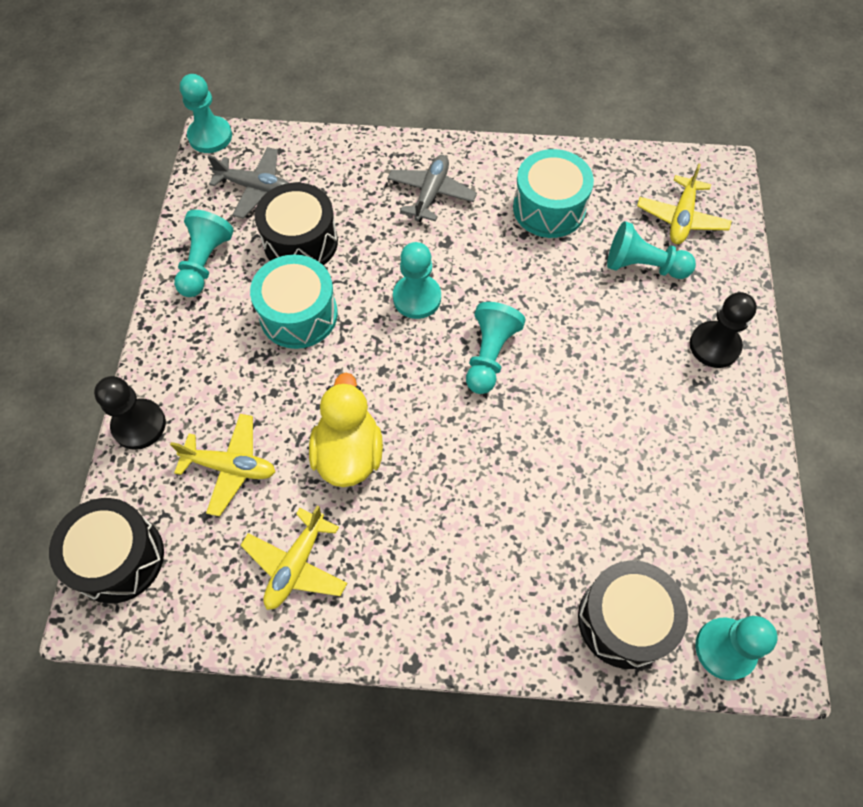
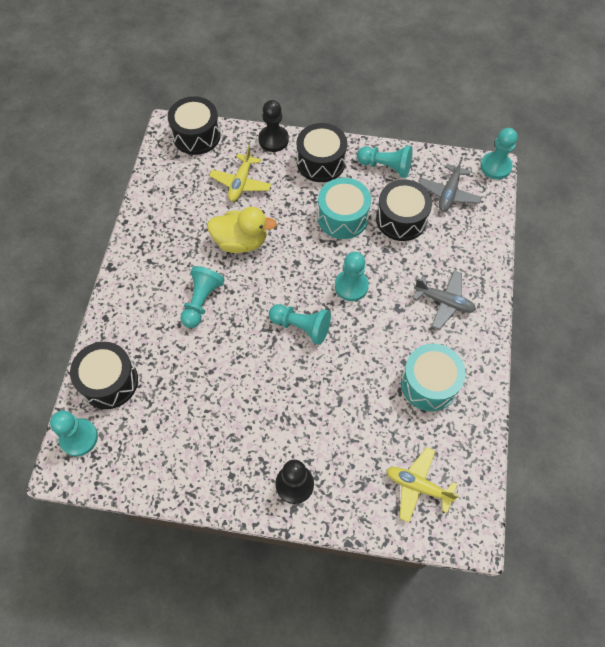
camera: 95 degrees right, 0 degrees up
(191, 350) = (321, 162): none -> black drum
(296, 565) = (177, 214): yellow plane -> none
(643, 266) = (371, 445): turquoise pawn -> turquoise pawn (201, 301)

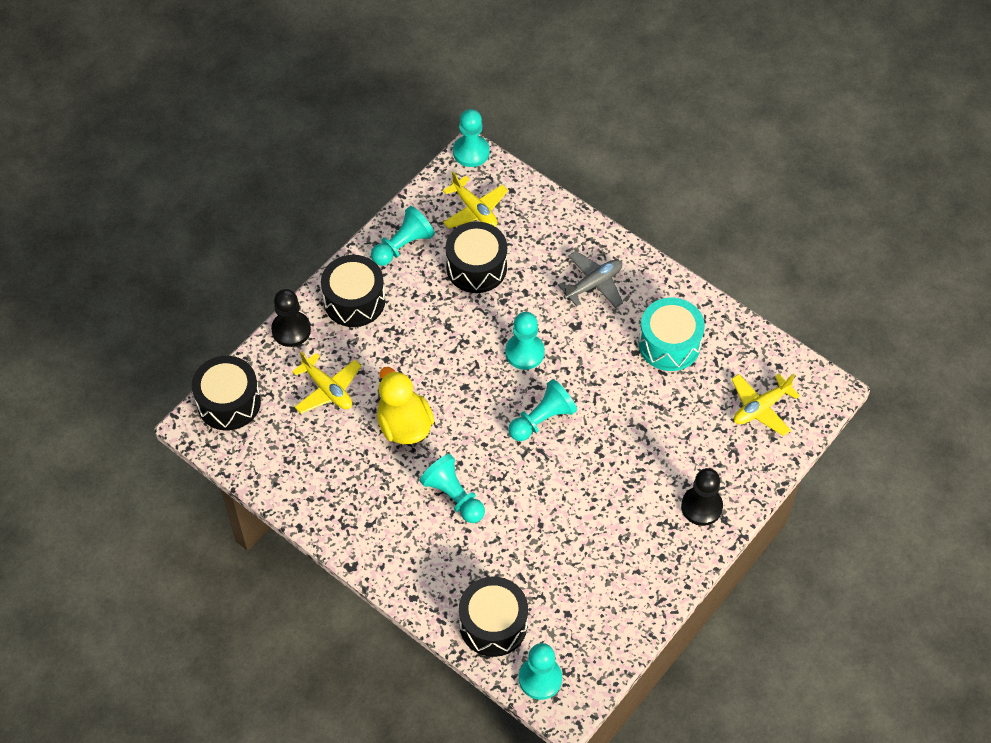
camera: 60 degrees left, 5 degrees down
(241, 241) = (404, 425): yellow duck -> yellow duck turned 60 degrees counterclockwise
(342, 217) = (438, 317): turquoise drum -> none
(449, 193) = (474, 210): grey plane -> yellow plane

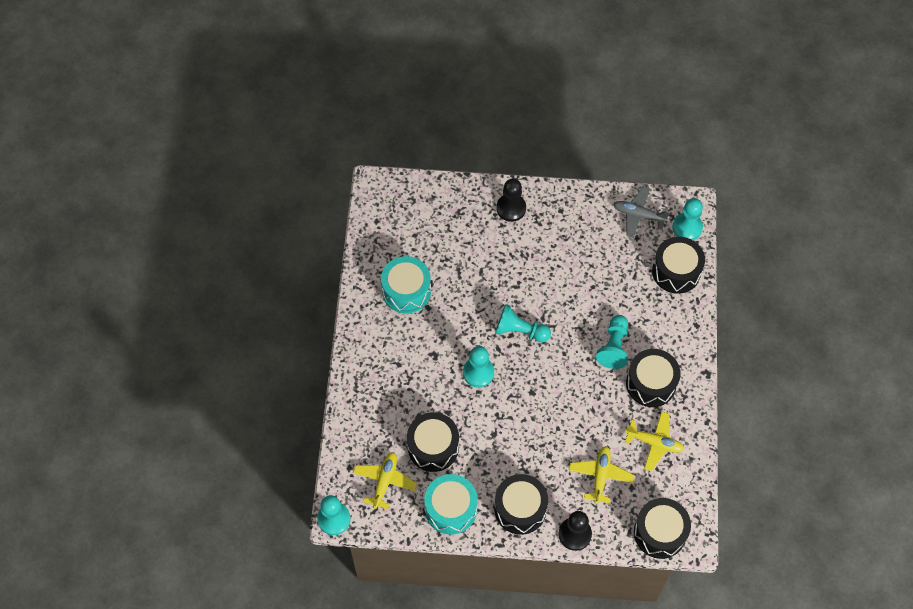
camera: 125 degrees left, 5 degrees up
(384, 503) = (651, 383): none -> black drum
(403, 246) = (451, 509): turquoise pawn -> turquoise drum
(404, 425) = (588, 409): yellow duck -> none
(593, 284) = (392, 364): grey plane -> grey plane (638, 215)
(761, 408) = (415, 214): yellow plane -> yellow plane (654, 443)

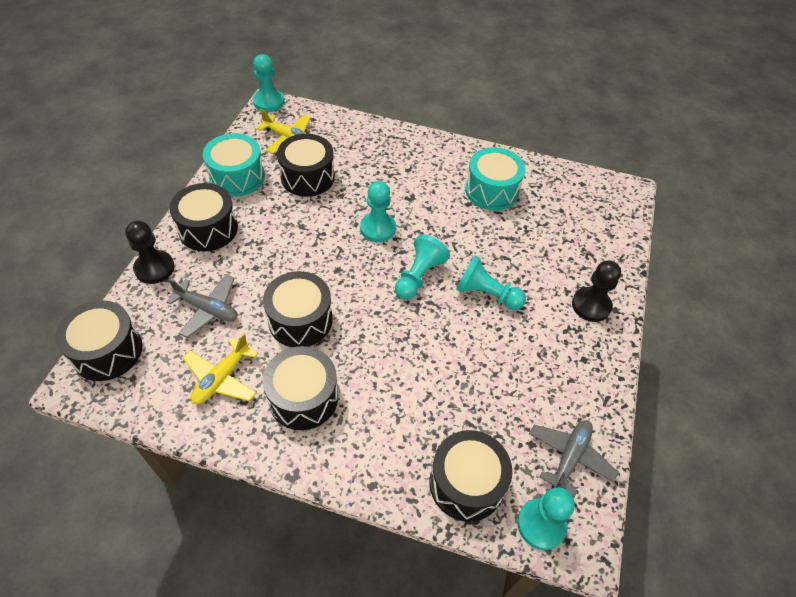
camera: 100 degrees right, 10 degrees down
(588, 405) = (300, 320): none -> black drum
(600, 476) = (207, 309): yellow plane -> grey plane
(613, 347) = (369, 368): turquoise pawn -> turquoise pawn (486, 294)

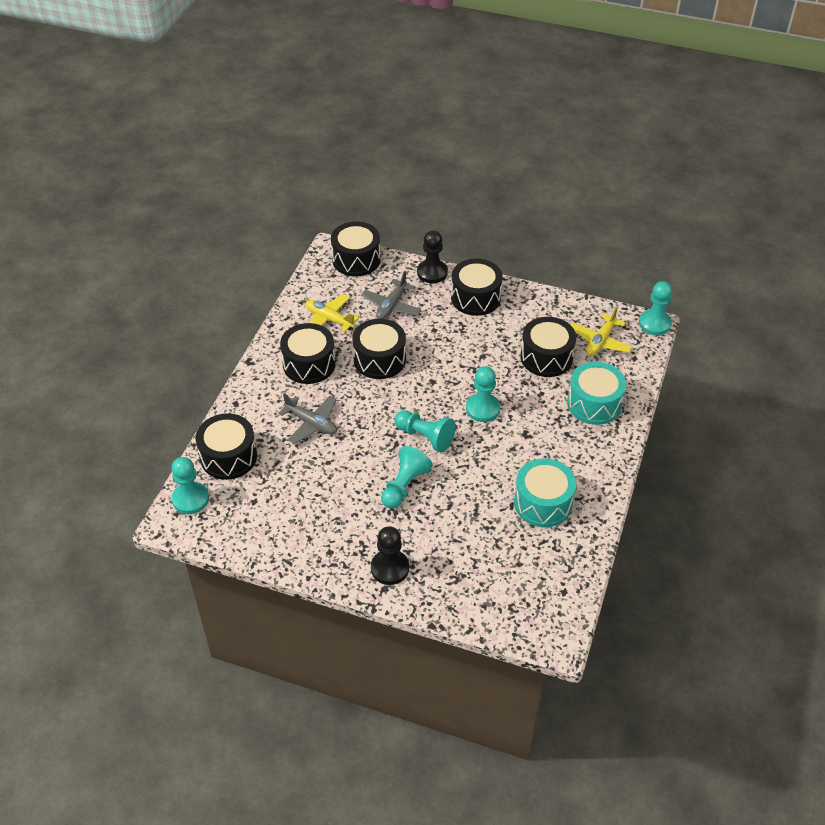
camera: 95 degrees right, 5 degrees down
(237, 177) = (541, 310): turquoise drum -> turquoise drum (594, 404)
(569, 457) = (239, 525): grey plane -> grey plane (311, 423)

